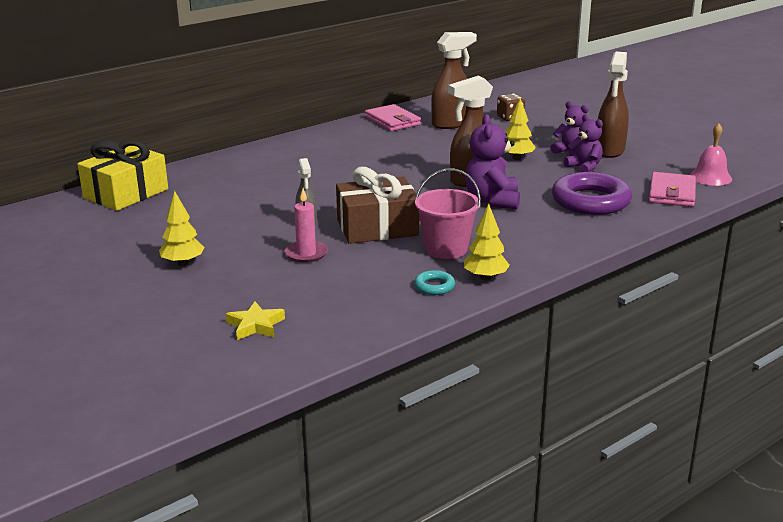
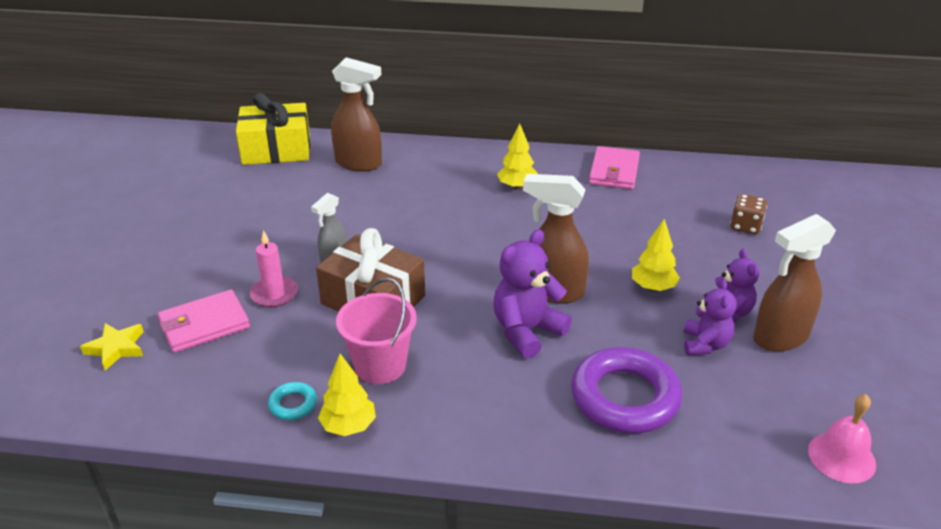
camera: 45 degrees right, 10 degrees up
(183, 263) = (188, 247): yellow tree -> yellow tree (517, 187)
(451, 124) = (666, 204): brown spray bottle -> brown spray bottle (359, 163)
(671, 193) = (742, 449): pink wallet -> pink wallet (204, 324)

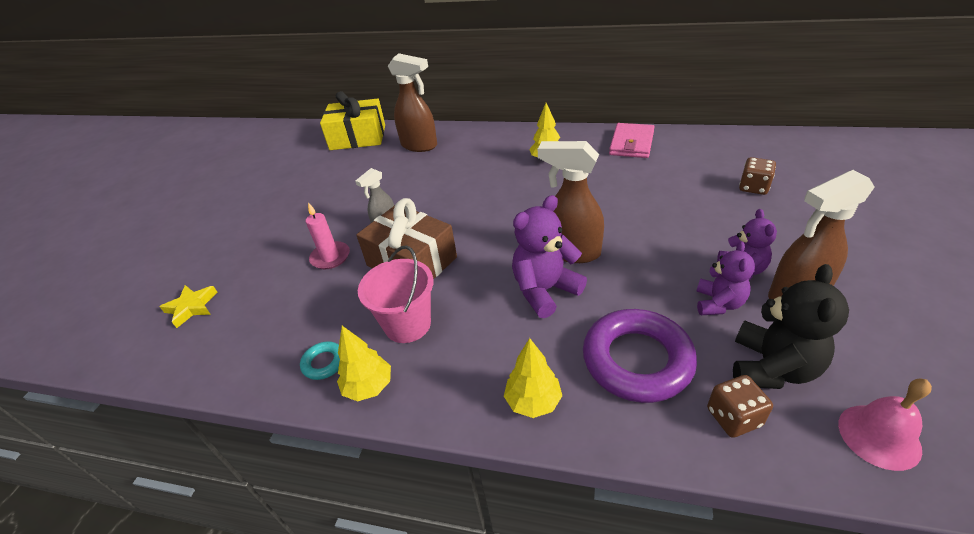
camera: 10 degrees right, 5 degrees up
(204, 324) = (267, 285): pink wallet -> none
(653, 287) = (666, 246): yellow tree -> yellow tree (533, 402)
(715, 445) = (733, 417): none -> brown dice
(753, 402) = (772, 368): none -> black teddy bear

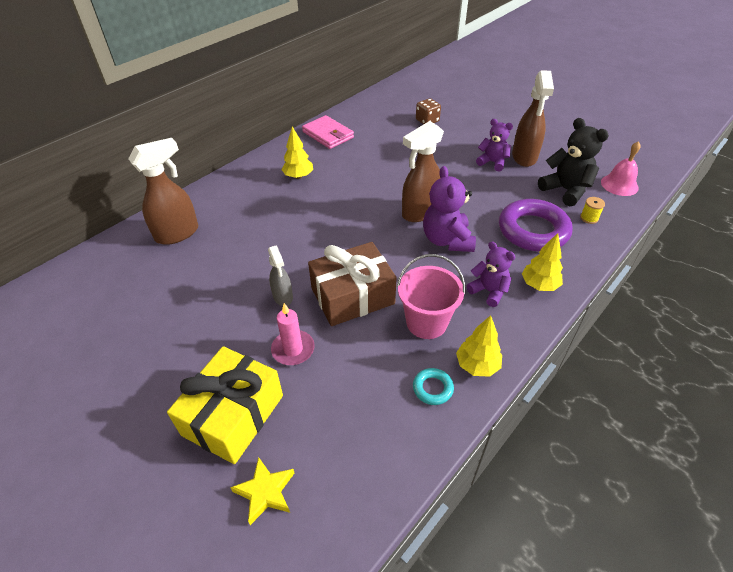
camera: 65 degrees left, 5 degrees up
(358, 137) = (94, 271): yellow gift -> yellow gift (233, 415)
(718, 303) = (511, 182): purple teddy bear -> purple teddy bear (488, 291)
(733, 417) = (589, 218): brown dice -> yellow spool

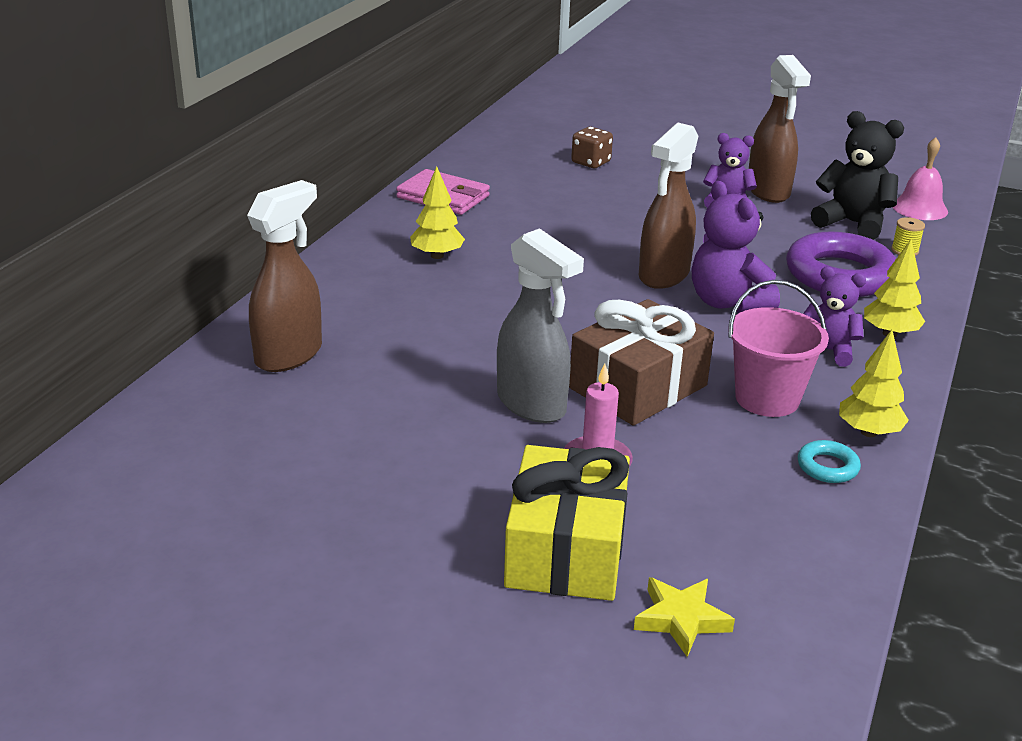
camera: 20 degrees left, 15 degrees down
(283, 297) = (532, 405): grey spray bottle -> grey spray bottle, size x1.72

